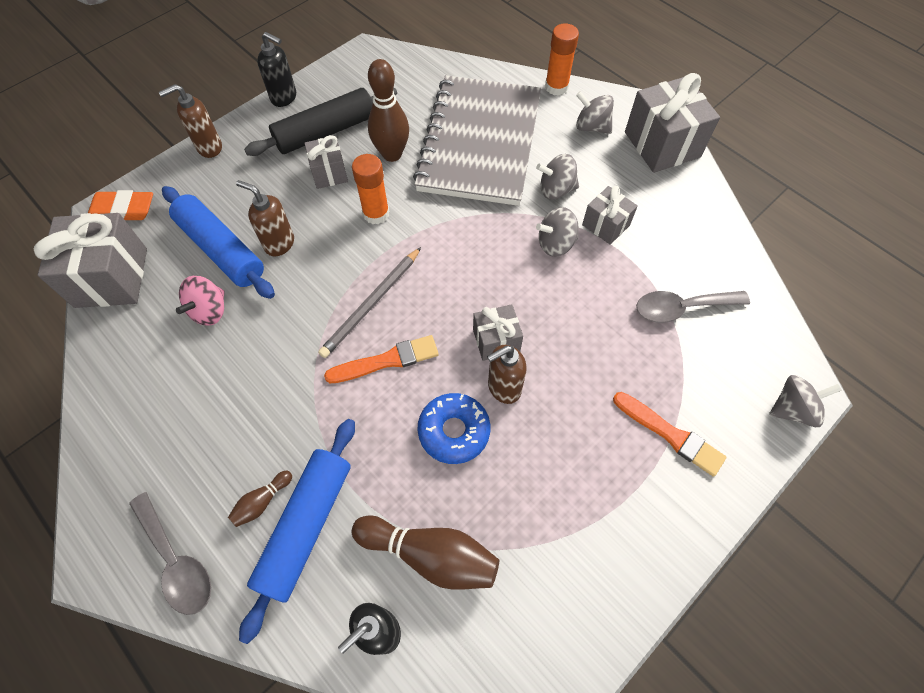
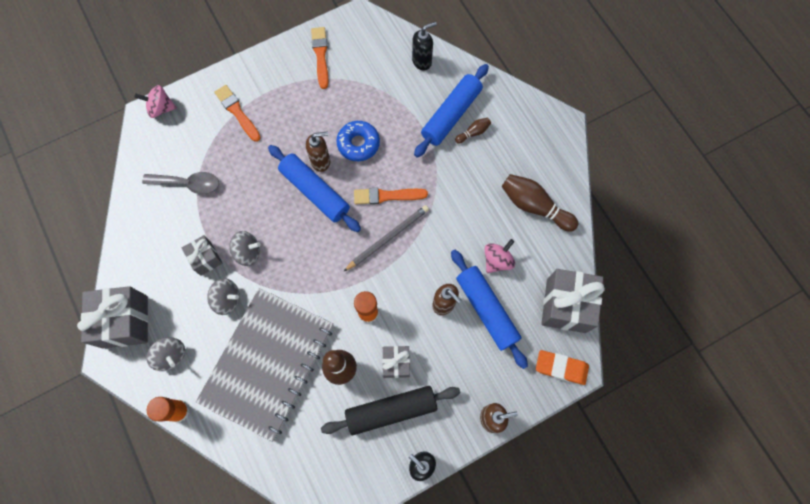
camera: 165 degrees left, 10 degrees up
(176, 561) = (521, 115): grey spoon -> none
(430, 555) = (389, 86): brown bowling pin -> brown bowling pin (534, 206)
(496, 340) = (315, 192): grey gift -> blue rolling pin
(577, 588) = (320, 55): none -> orange brush
(792, 409) = (161, 108): grey spinning top -> pink spinning top

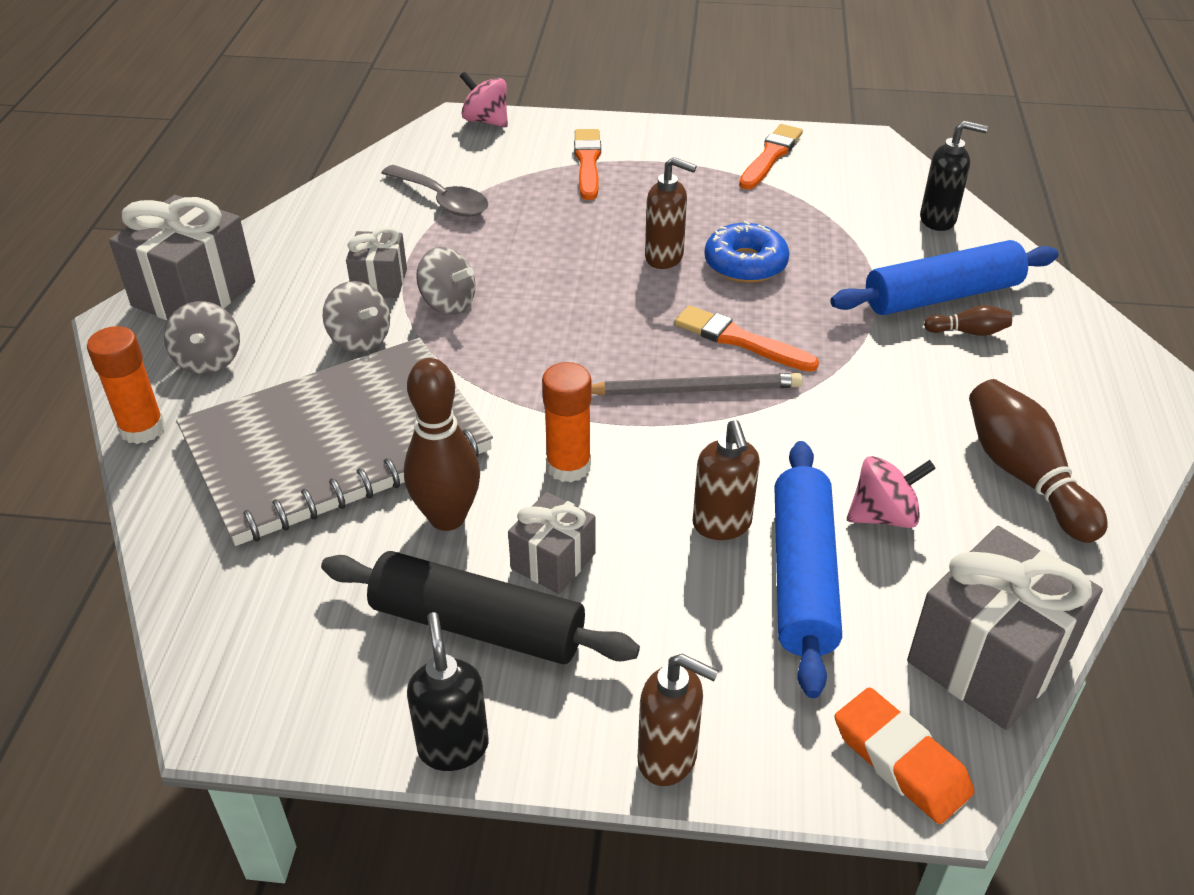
camera: 35 degrees right, 30 degrees down
(315, 192) = (621, 285): blue rolling pin -> none

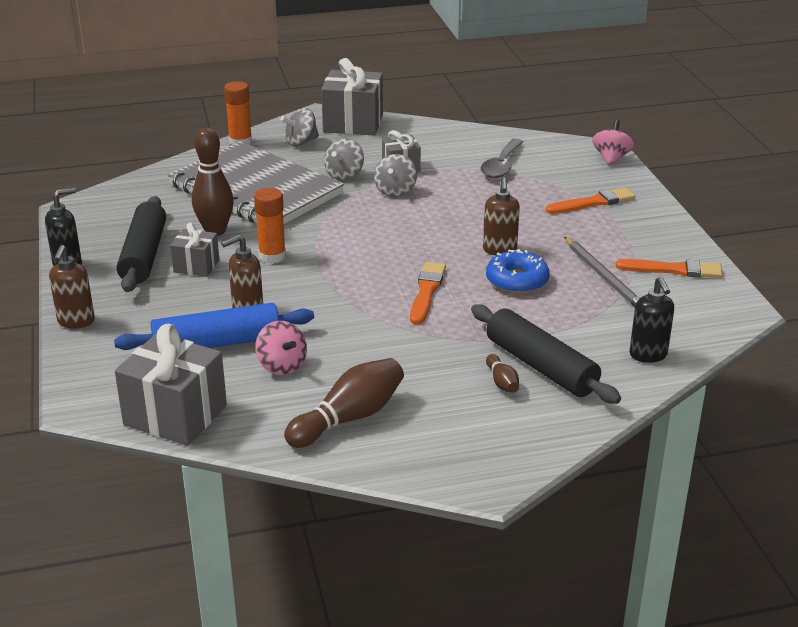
camera: 70 degrees right, 10 degrees down
(694, 390) = (364, 283): grey pencil -> grey pencil (604, 277)
(900, 761) = (92, 391): orange eraser -> none
(942, 296) = (540, 366): blue rolling pin -> black rolling pin

